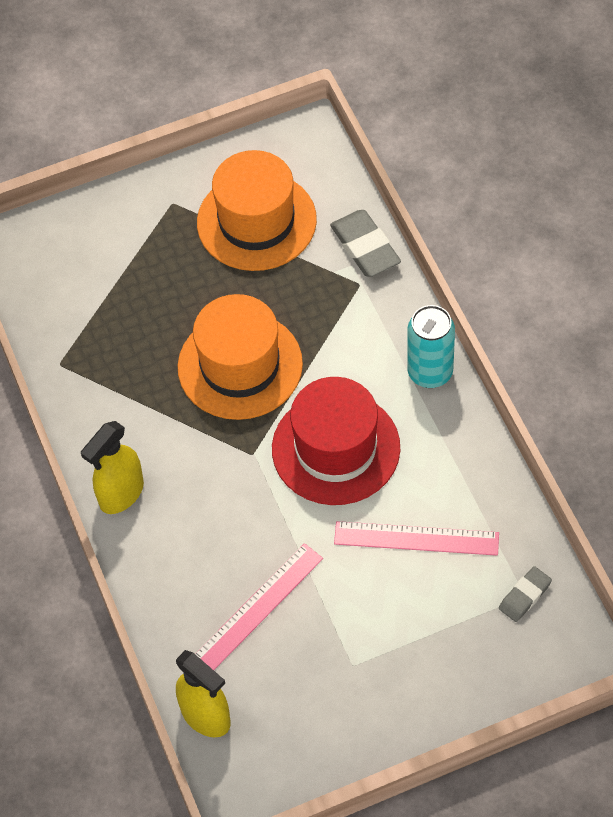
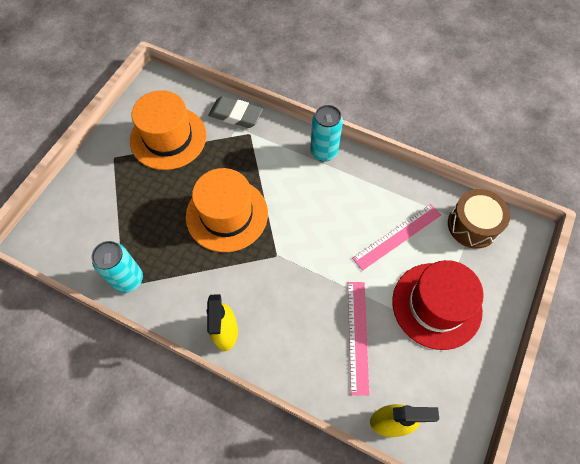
camera: 45 degrees left, 5 degrees up
(70, 361) = (128, 279): none -> turquoise can
(336, 448) = (315, 221): red hat -> red hat (436, 305)
(525, 596) = (472, 225): grey eraser -> brown drum

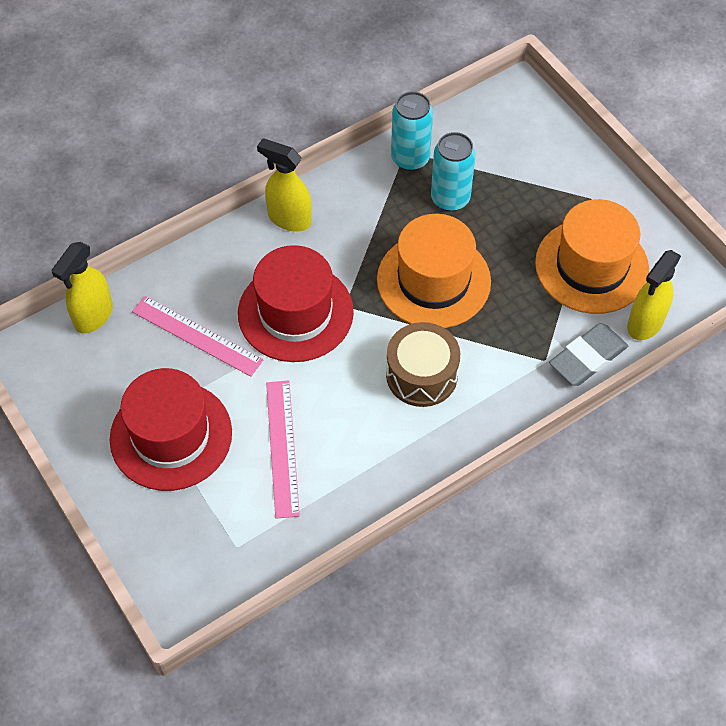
camera: 120 degrees right, 5 degrees down
(196, 98) = (645, 323): none -> yellow spray bottle
(300, 283) = (295, 312): none -> red hat
(324, 152) = (461, 433): turquoise can -> turquoise can (450, 199)
(472, 225) = (236, 547): brown drum -> brown drum (421, 375)

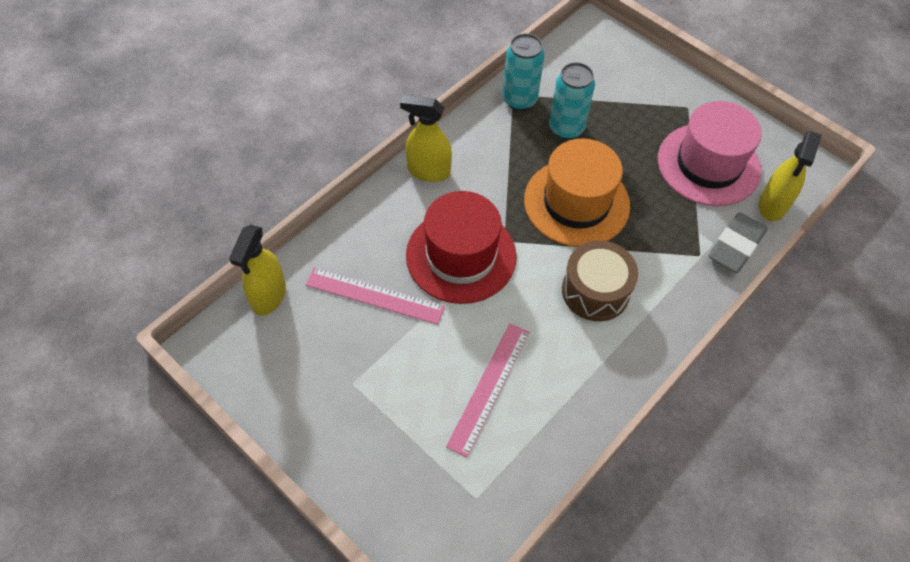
camera: 15 degrees left, 0 degrees up
(171, 435) = (378, 399): red hat -> none
(282, 448) = (489, 387): pink ruler -> pink ruler turned 45 degrees clockwise
(591, 266) = (708, 164): orange hat -> pink hat

